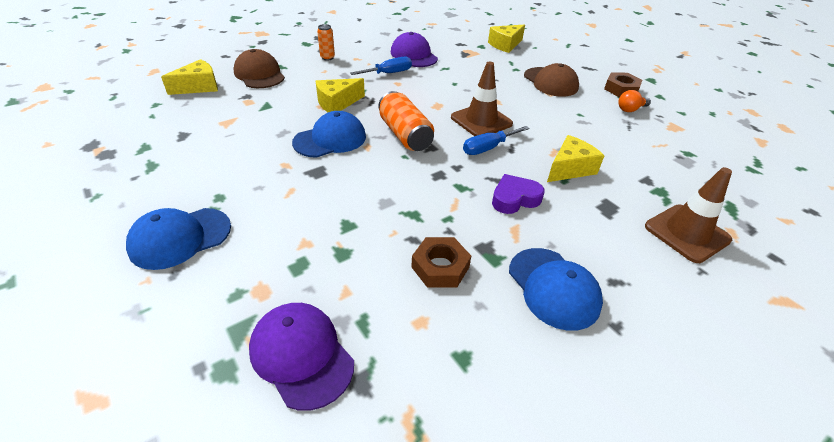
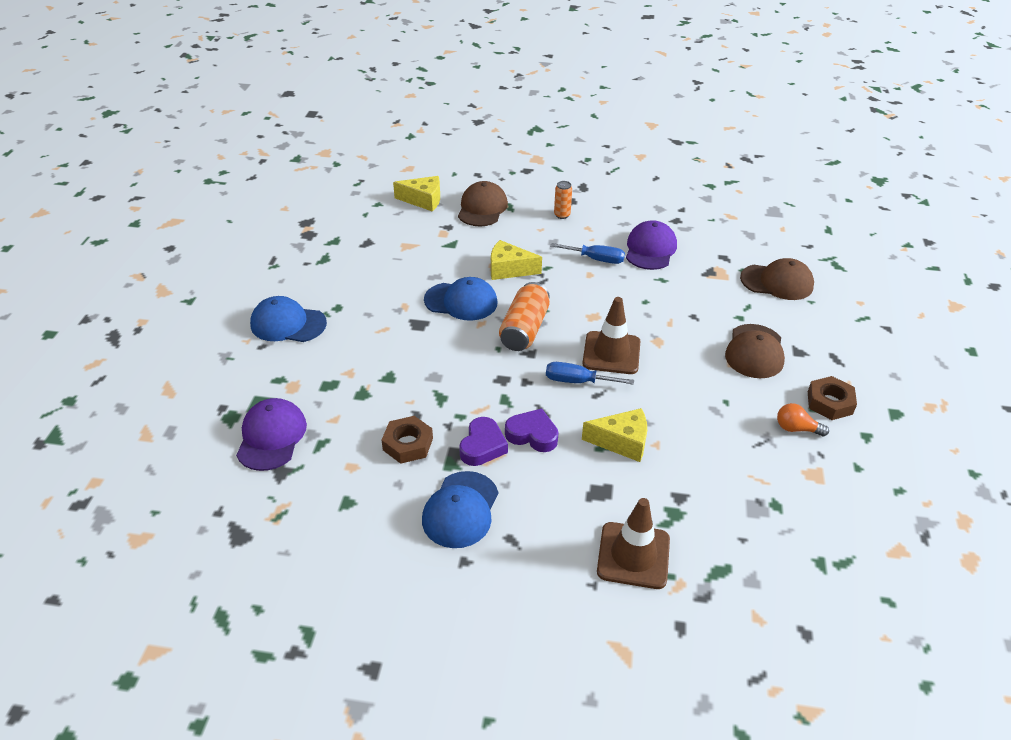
camera: 45 degrees right, 0 degrees up
(496, 229) = (482, 446): none -> purple heart
(505, 45) = (777, 282): yellow cheese -> brown cap

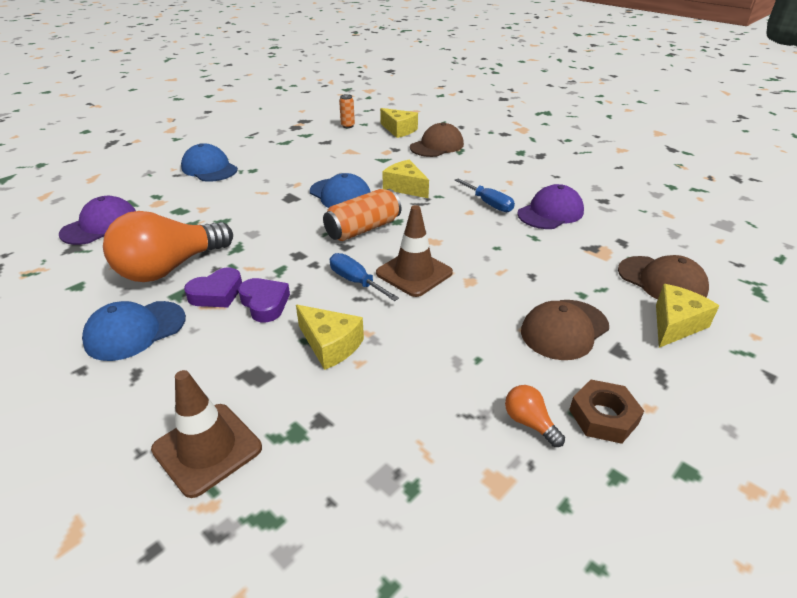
camera: 35 degrees right, 5 degrees down
(408, 444) = (170, 268): brown nut -> orange light bulb
(562, 215) = (497, 167): orange can -> orange can (347, 126)
(812, 315) = (675, 324): none -> yellow cheese

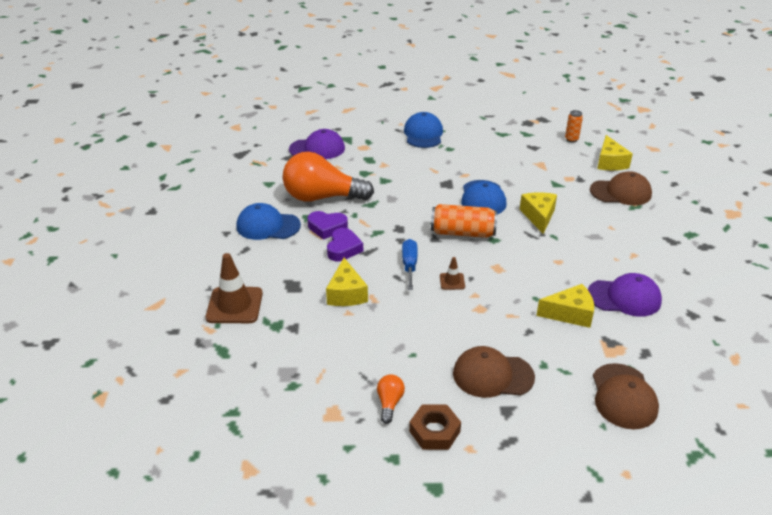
camera: 45 degrees right, 0 degrees up
(414, 273) = (452, 281): brown traffic cone -> brown traffic cone, size x0.49
(489, 204) = (584, 263): blue screwdriver -> none
(675, 324) = (577, 425): yellow cheese -> yellow cheese (570, 314)

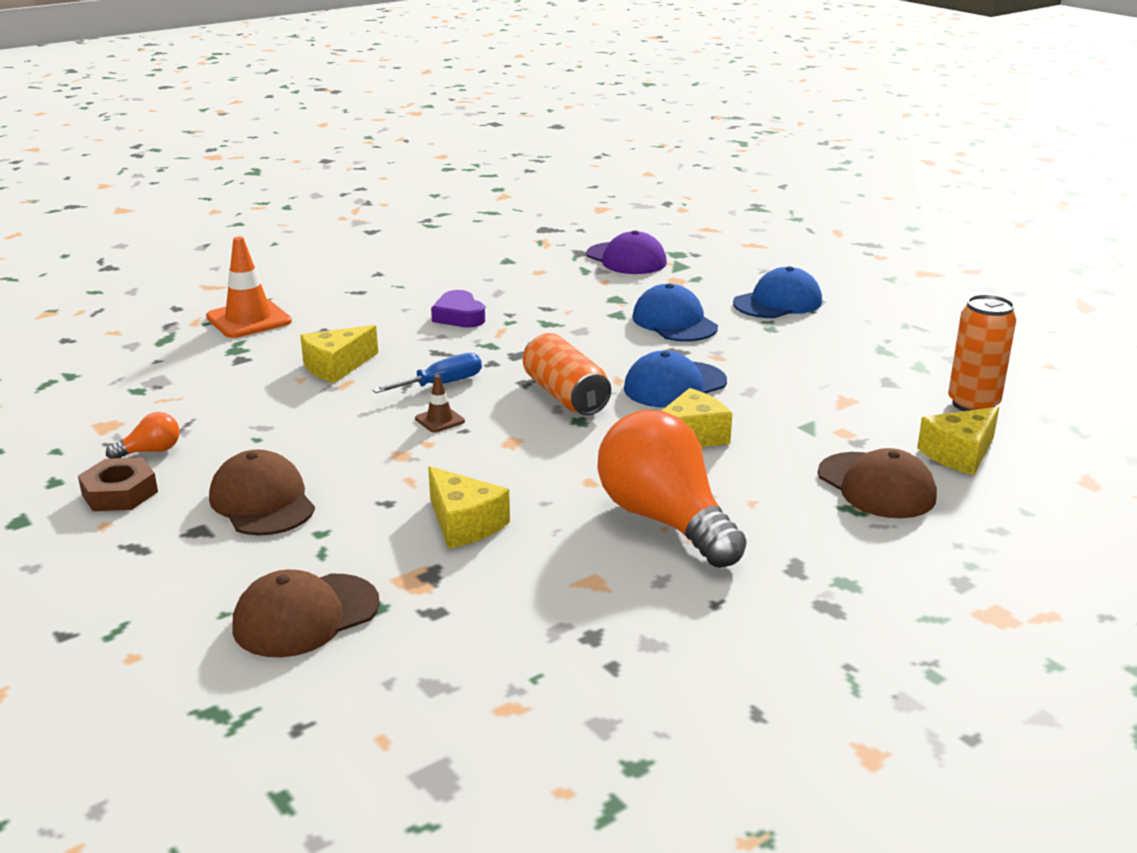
camera: 55 degrees right, 10 degrees down
(234, 305) = (249, 319): brown traffic cone -> orange traffic cone
(268, 226) = (419, 287): blue cap -> blue cap (674, 322)
(322, 197) = (520, 294): orange light bulb -> orange light bulb (665, 520)
(343, 248) = (427, 338): purple heart -> none
(571, 139) = (973, 404): orange can -> orange can, size x1.80
(624, 297) = (562, 560): purple cap -> none

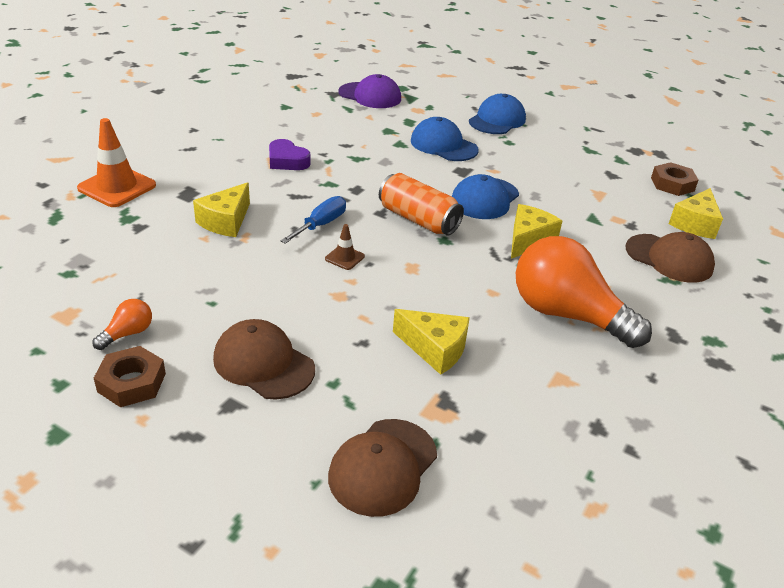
camera: 25 degrees left, 10 degrees up
(973, 404) = (672, 184): orange can -> brown nut

